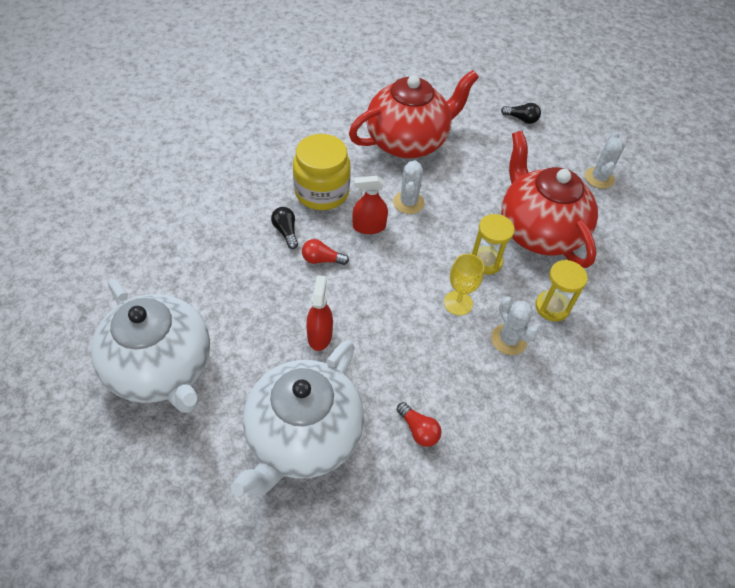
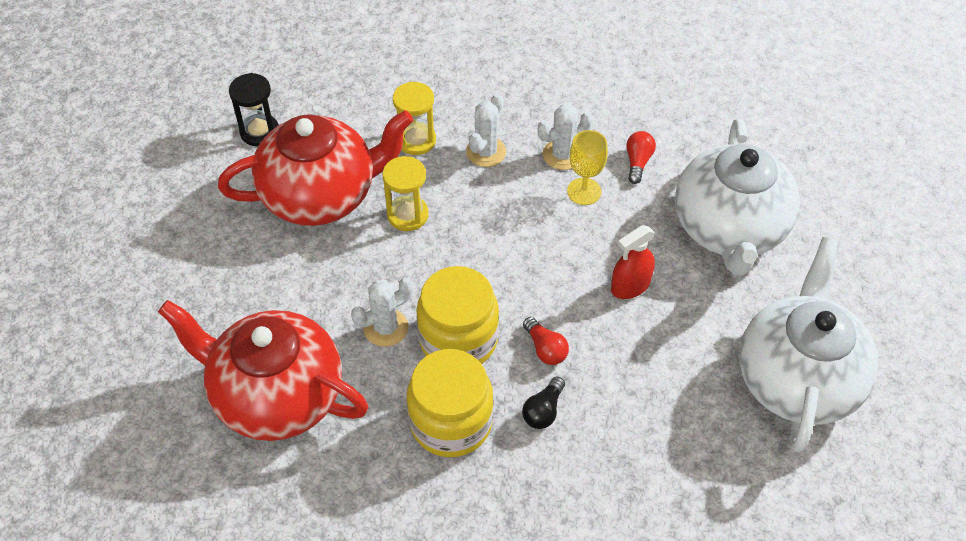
camera: 125 degrees left, 0 degrees up
(303, 437) = (729, 229): white teapot -> white teapot turned 105 degrees clockwise
(369, 227) = (458, 339): red spray bottle -> yellow jar
(458, 303) = (482, 207): yellow goblet -> yellow goblet (584, 191)
(521, 119) = (123, 305): black light bulb -> none
(538, 231) = (321, 195): red teapot -> red teapot turned 135 degrees counterclockwise
(599, 178) = (182, 184): white cactus -> white cactus (562, 155)
(622, 233) = (259, 132): none -> black hourglass

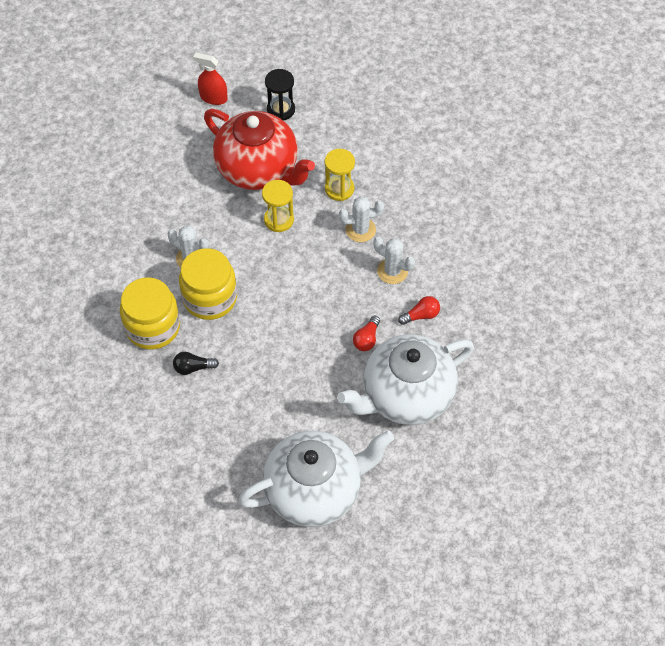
camera: 55 degrees right, 5 degrees up
(276, 395) = (110, 236): red teapot -> none
(545, 349) = (236, 345): red light bulb -> red light bulb (366, 339)
(584, 191) = (371, 299): yellow goblet -> none
(630, 286) = (316, 364): red spray bottle -> red spray bottle (213, 97)

